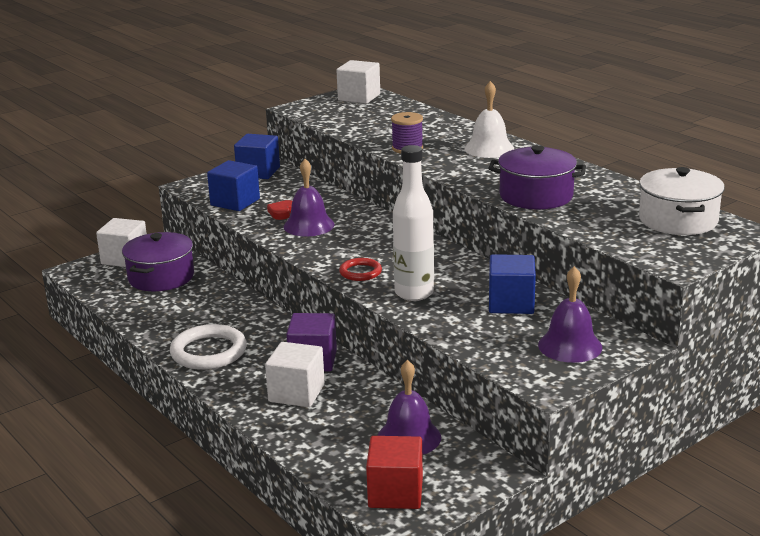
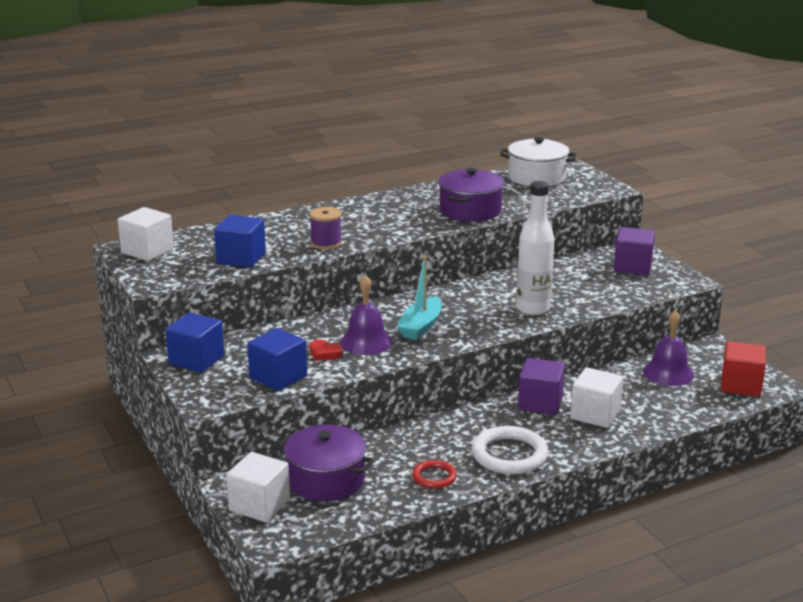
camera: 80 degrees left, 0 degrees up
(349, 244) = (421, 327): none -> turquoise boat
(360, 272) = (483, 326): red ring -> red ring (434, 477)
(489, 148) = (350, 213): white bell -> none
(511, 303) = (561, 276): blue cube -> blue cube (241, 258)
(570, 346) = (632, 266): purple bell -> purple cube

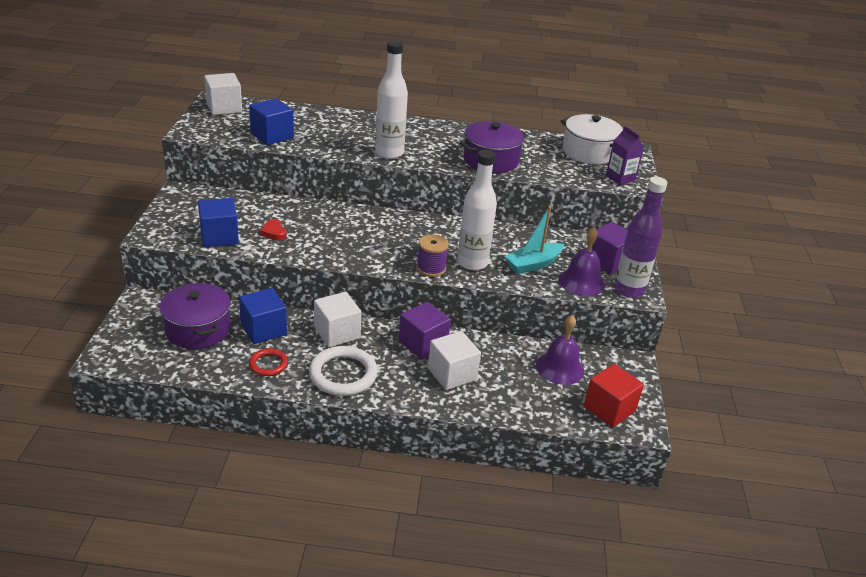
camera: 30 degrees right, 10 degrees up
(196, 360) = (189, 201): blue cube -> blue cube (263, 329)
(259, 505) = (135, 326): white cube -> white cube (337, 333)
(326, 243) = (345, 146): purple spool -> purple spool (431, 268)
(366, 342) = (313, 236): purple bell -> purple bell (581, 282)
(375, 235) = (389, 153): none -> white bottle
(421, 327) = (368, 241): turquoise boat -> turquoise boat (533, 264)
(591, 188) = (620, 178): none -> purple carton
(676, 281) = (629, 290): none -> purple bottle

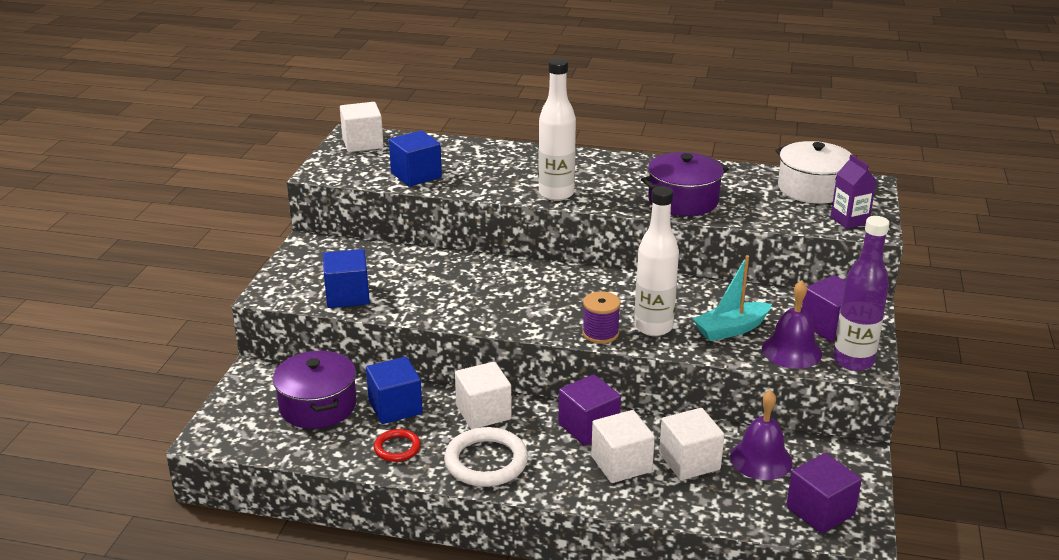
camera: 10 degrees right, 5 degrees down
(274, 232) = (412, 291): red heart -> none
(505, 371) = (689, 461): none -> white cube
(609, 409) = (820, 511): red cube -> purple cube

